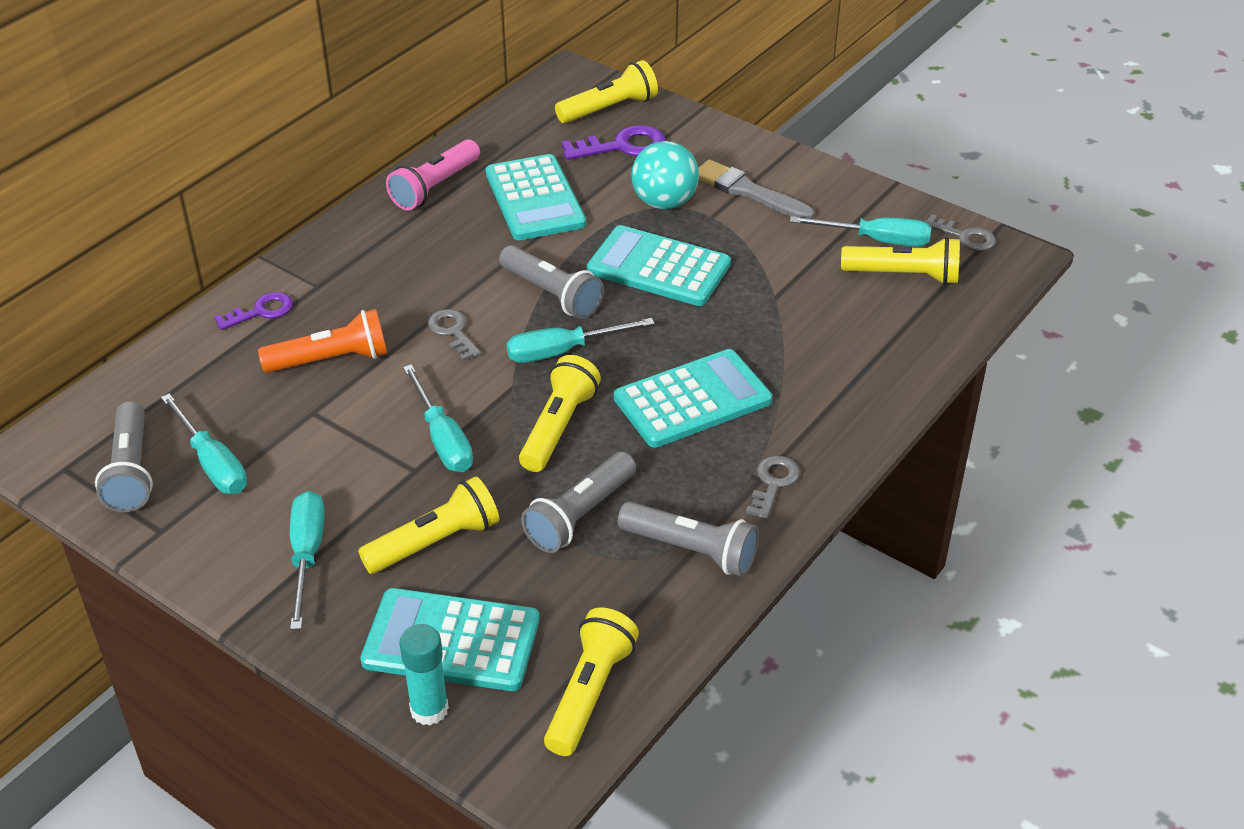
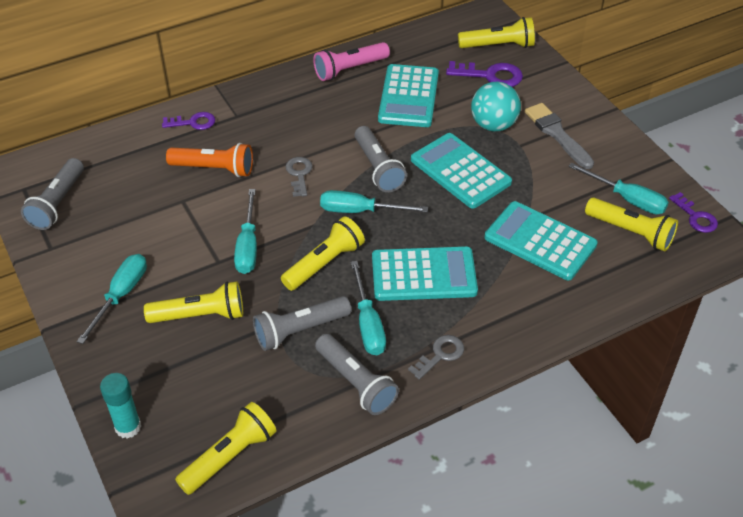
camera: 25 degrees right, 5 degrees up
(212, 463) = (105, 214): turquoise screwdriver -> turquoise screwdriver (368, 324)
(451, 641) = (169, 386): turquoise calculator -> turquoise calculator (540, 241)
(965, 237) = (695, 217): grey key -> purple key

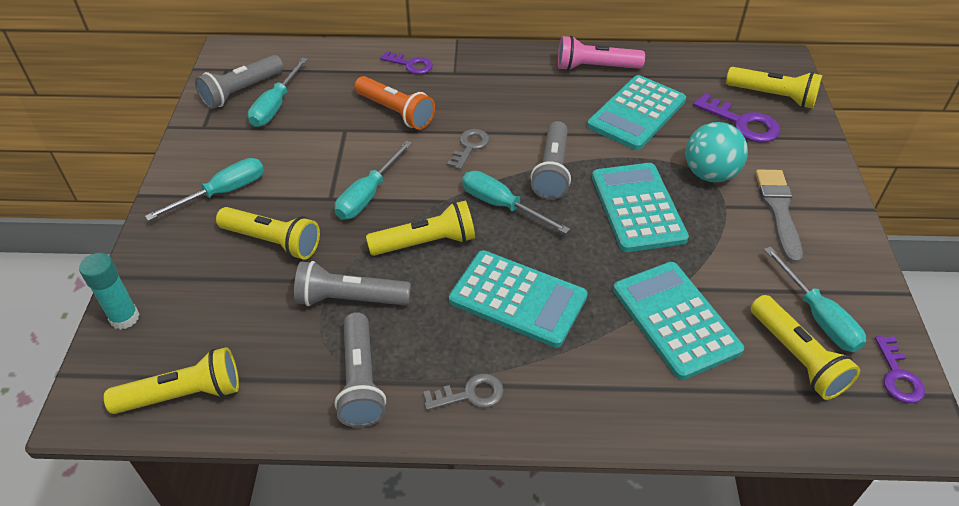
camera: 30 degrees right, 0 degrees up
(368, 324) = (421, 324): turquoise screwdriver -> turquoise screwdriver (275, 106)

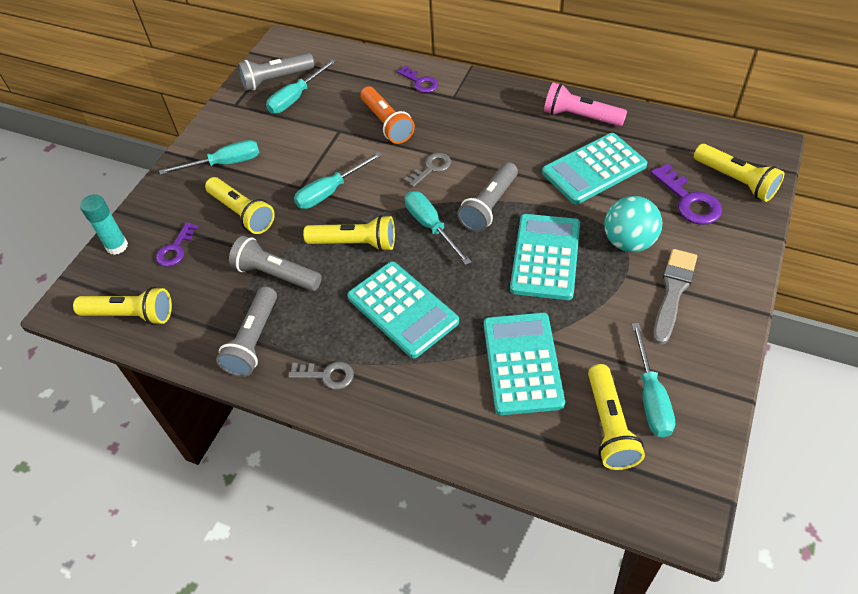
camera: 25 degrees right, 5 degrees up
(898, 375) = (692, 469): purple key -> purple key (176, 249)

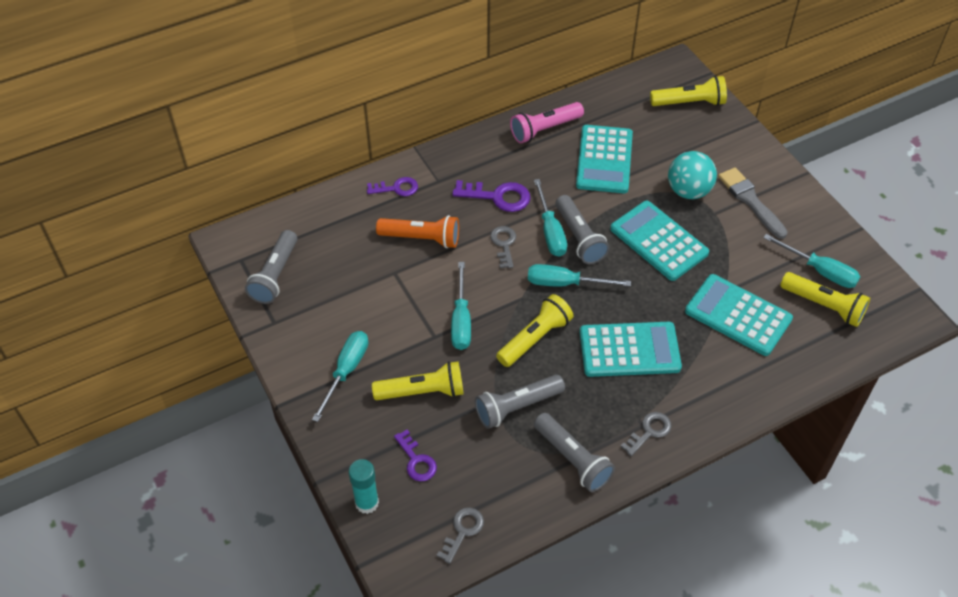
camera: 55 degrees left, 0 degrees up
(131, 315) = (462, 531): yellow flashlight -> grey key
(296, 98) = (317, 276): turquoise screwdriver -> turquoise screwdriver (550, 231)
(689, 200) = (683, 136): purple key -> purple key (498, 197)

